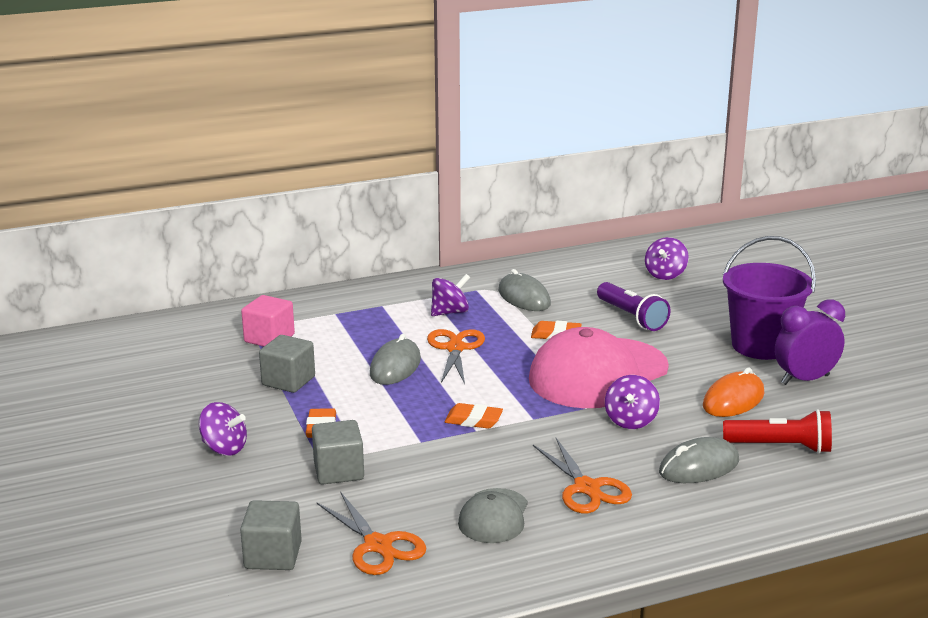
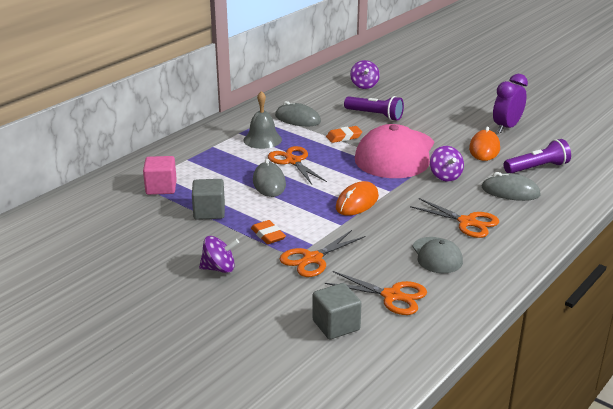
camera: 30 degrees left, 5 degrees up
(339, 471) = (313, 259): grey cube -> orange scissors
(450, 312) = (262, 139): purple spinning top -> grey bell
(473, 420) = (357, 202): orange eraser -> orange mouse
(699, 467) = (510, 191): grey mouse -> grey mouse turned 75 degrees clockwise
(761, 346) = (463, 114): purple bucket -> none
(780, 447) = (537, 168): red flashlight -> purple flashlight

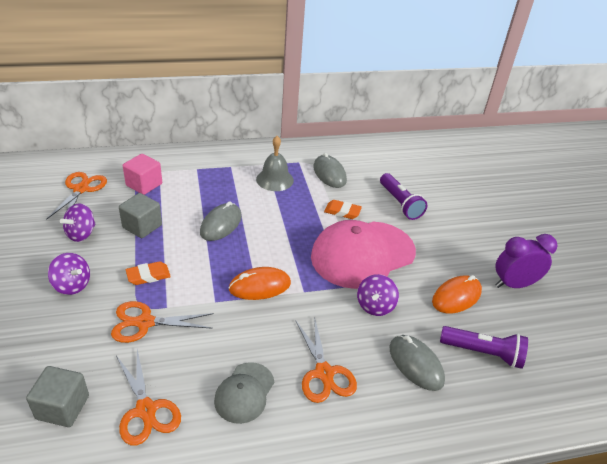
camera: 35 degrees right, 10 degrees up
(268, 235) = (148, 276): orange eraser -> orange eraser turned 60 degrees clockwise
(293, 161) = (268, 214): orange scissors -> orange scissors (81, 189)
(364, 85) = (432, 168): purple spinning top -> purple spinning top (81, 234)

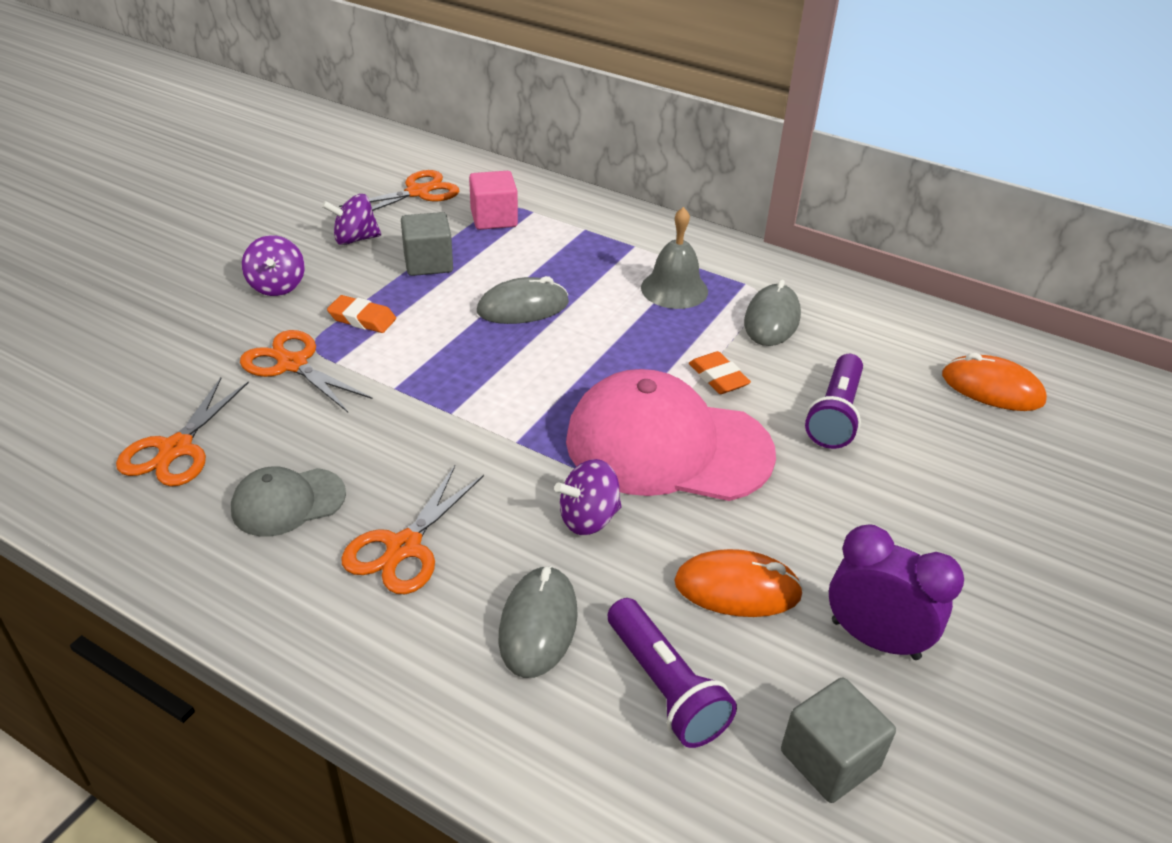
camera: 45 degrees right, 0 degrees up
(63, 407) = (116, 395): grey cube -> grey cube (829, 759)
(260, 286) = (469, 402): orange mouse -> orange mouse (992, 389)

